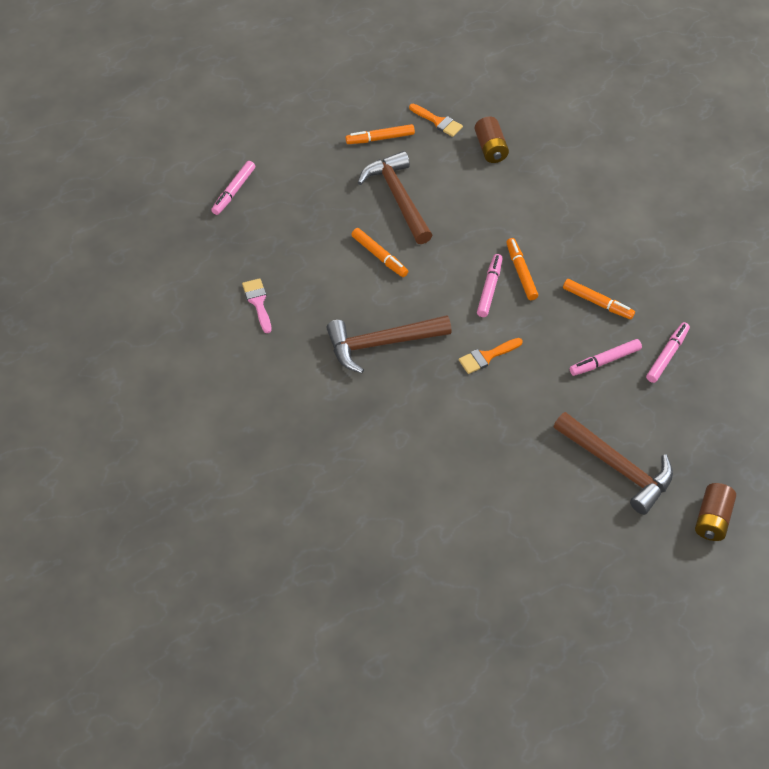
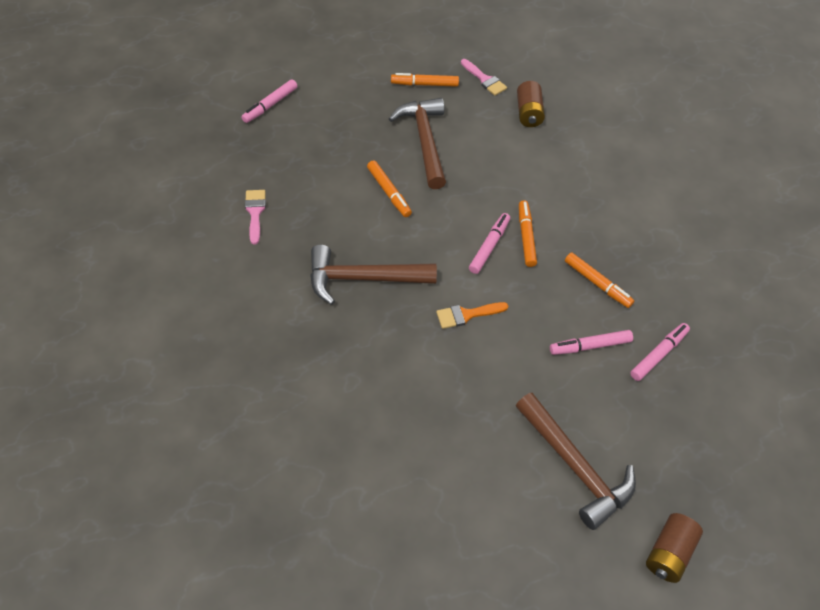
camera: 10 degrees right, 0 degrees up
(438, 121) = (484, 79): orange brush -> pink brush

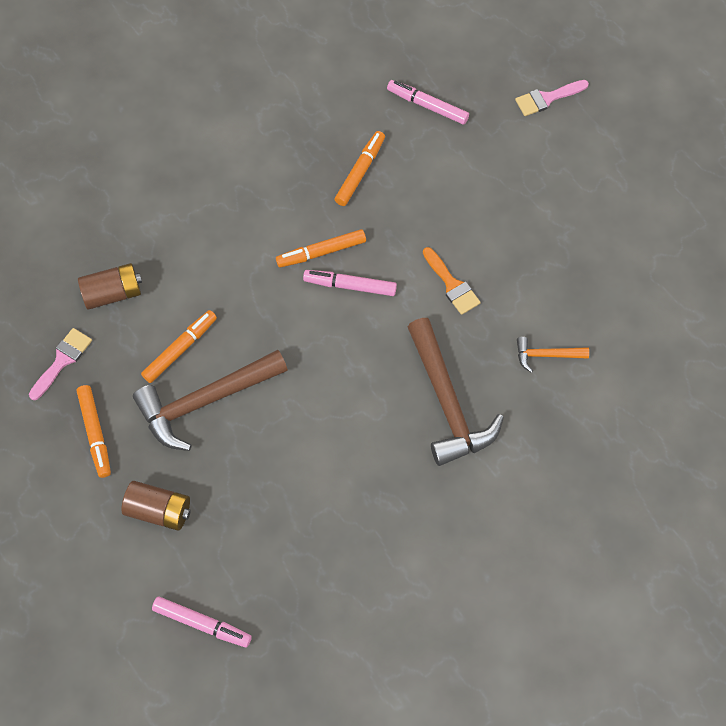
camera: 105 degrees left, 10 degrees up
(255, 212) = (399, 561): pink brush -> pink brush (547, 98)
(375, 361) = (546, 355): none -> orange hammer
(389, 192) = (308, 416): orange marker -> orange marker (180, 349)
(575, 466) = (580, 154): brown hammer -> none
(590, 346) = (442, 165): pink marker -> none
(669, 553) = (626, 73): brown battery -> brown battery (159, 510)

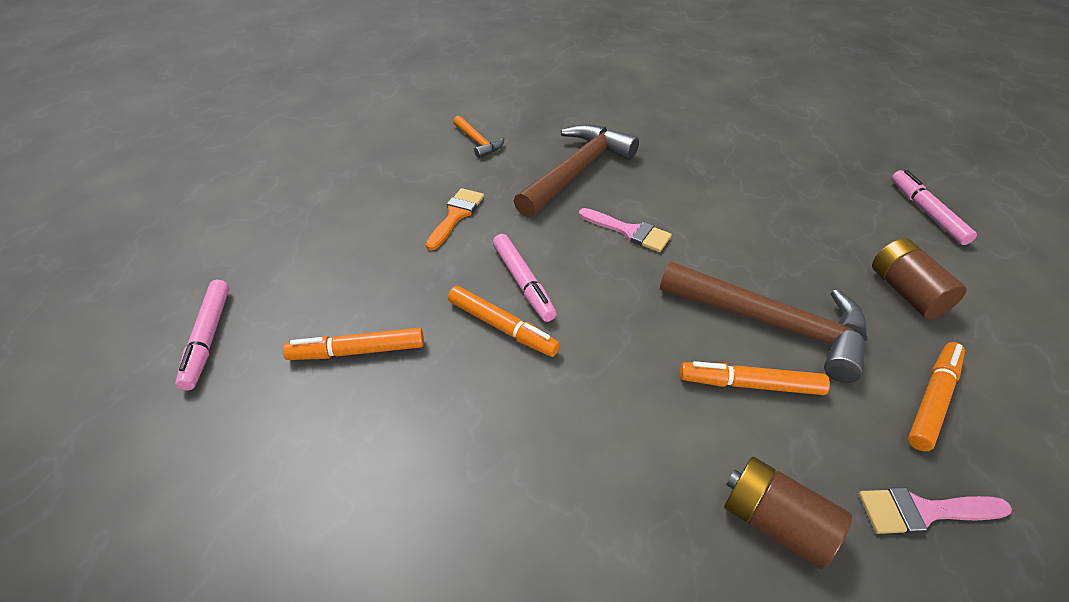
camera: 125 degrees left, 20 degrees down
(547, 98) = (155, 245): pink brush -> pink brush (629, 231)

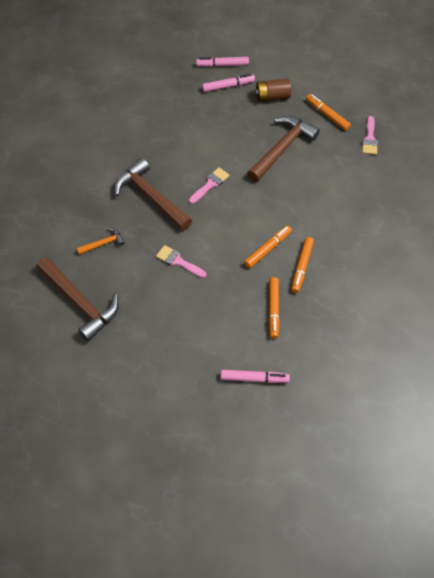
camera: 80 degrees left, 15 degrees up
(377, 138) = (80, 302): none -> brown hammer
(456, 215) = (178, 261): orange brush -> pink brush
(523, 282) = (239, 236): pink marker -> pink marker (228, 86)
(750, 384) = (313, 167): orange marker -> orange marker (301, 267)
(775, 522) = (370, 180): brown battery -> none

